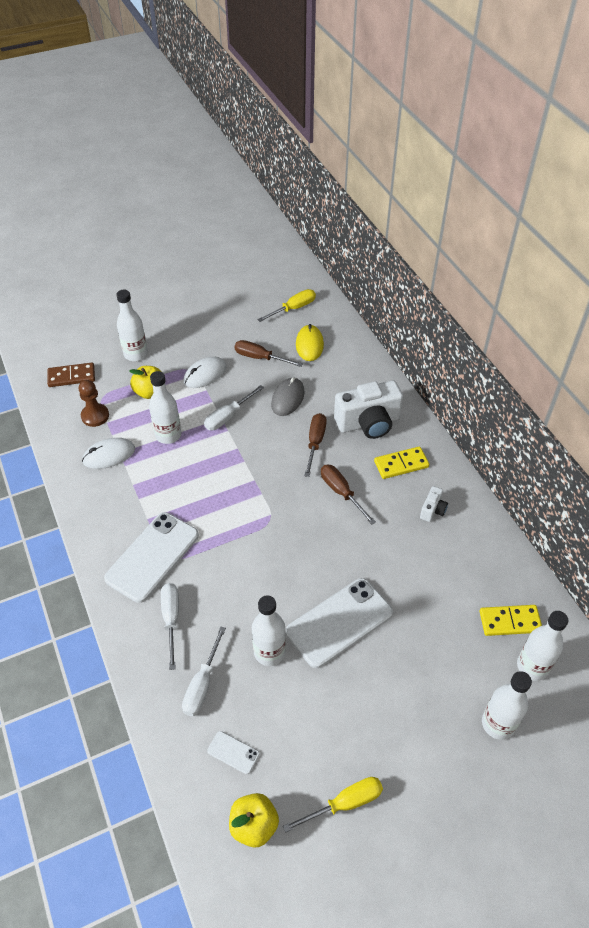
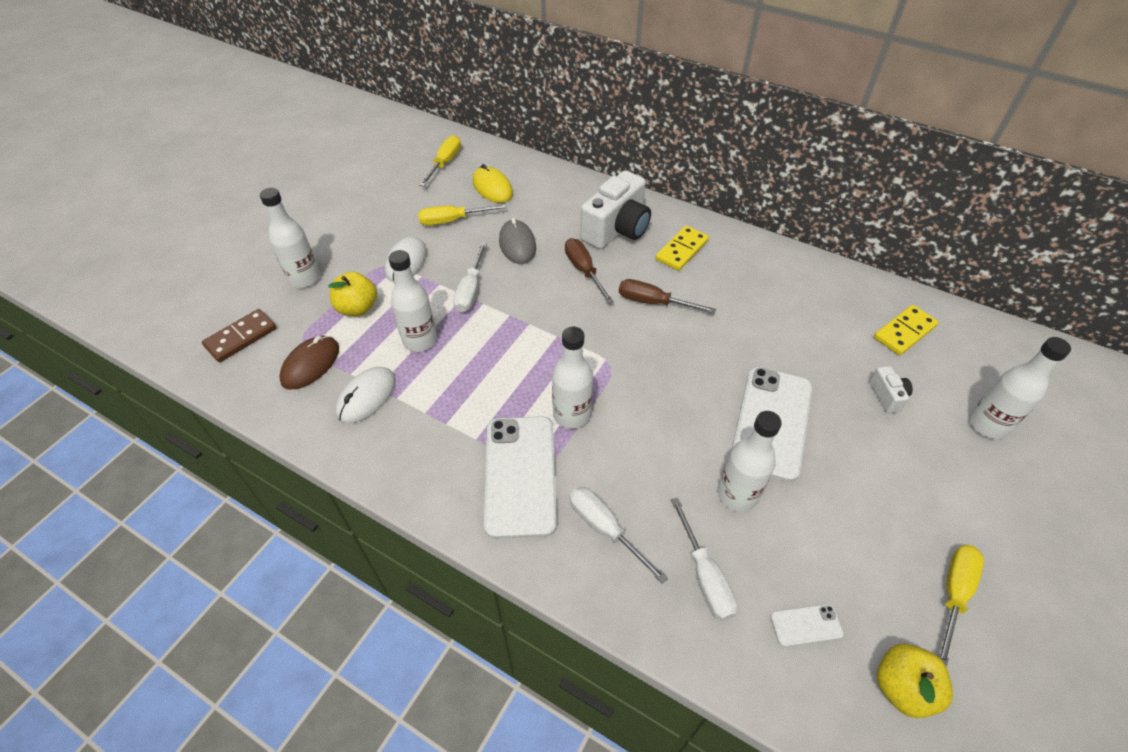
camera: 35 degrees left, 0 degrees up
(95, 416) = (310, 364): brown pawn -> brown mouse
(260, 358) = (452, 221): brown screwdriver -> yellow screwdriver
(432, 510) = (748, 274): white camera -> white camera (887, 396)
(532, 666) = (959, 358): white bottle -> white bottle (571, 414)

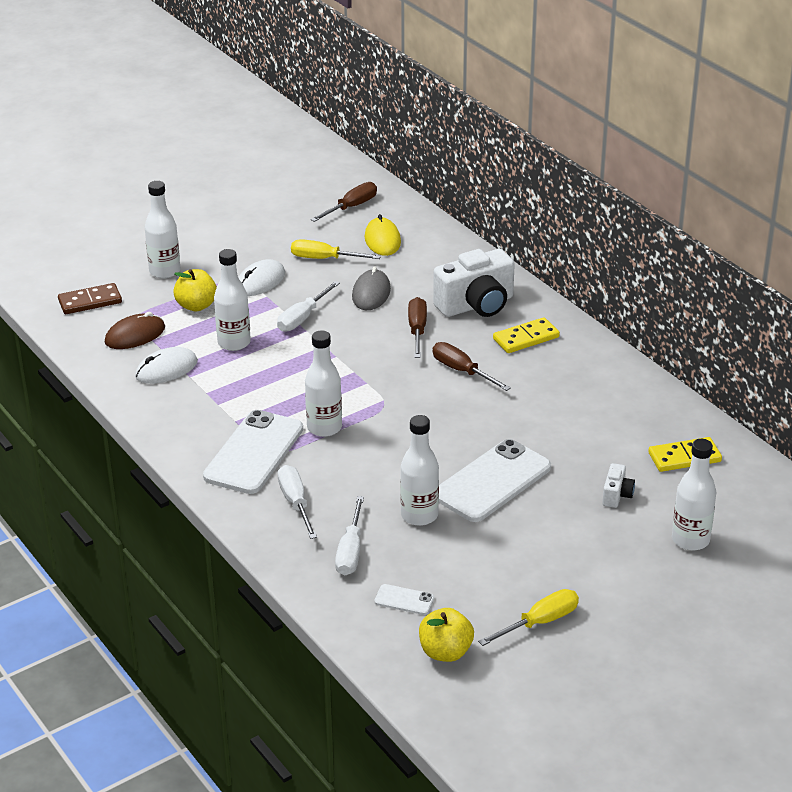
camera: 25 degrees right, 15 degrees down
(445, 163) = (351, 207): yellow screwdriver -> brown screwdriver

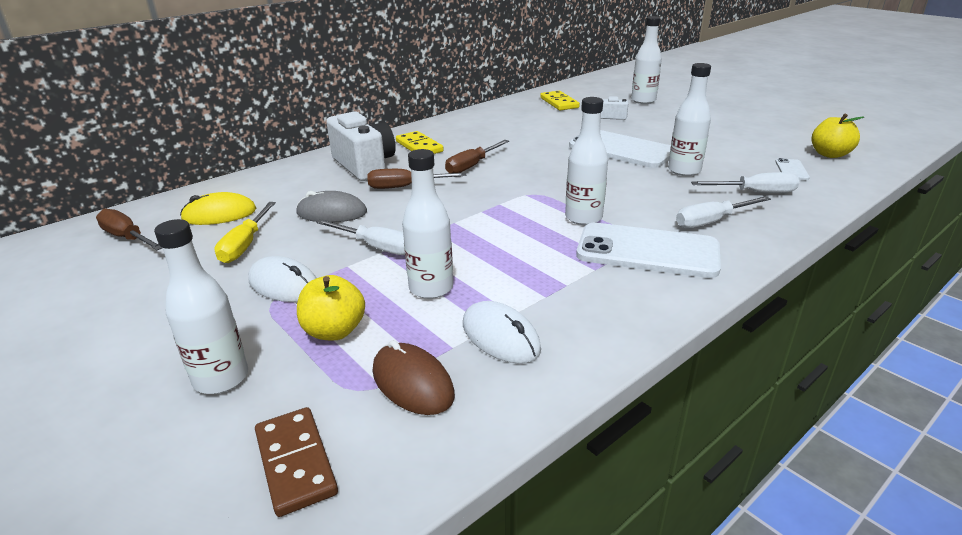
camera: 95 degrees left, 5 degrees down
(540, 622) = (764, 131): yellow screwdriver -> none

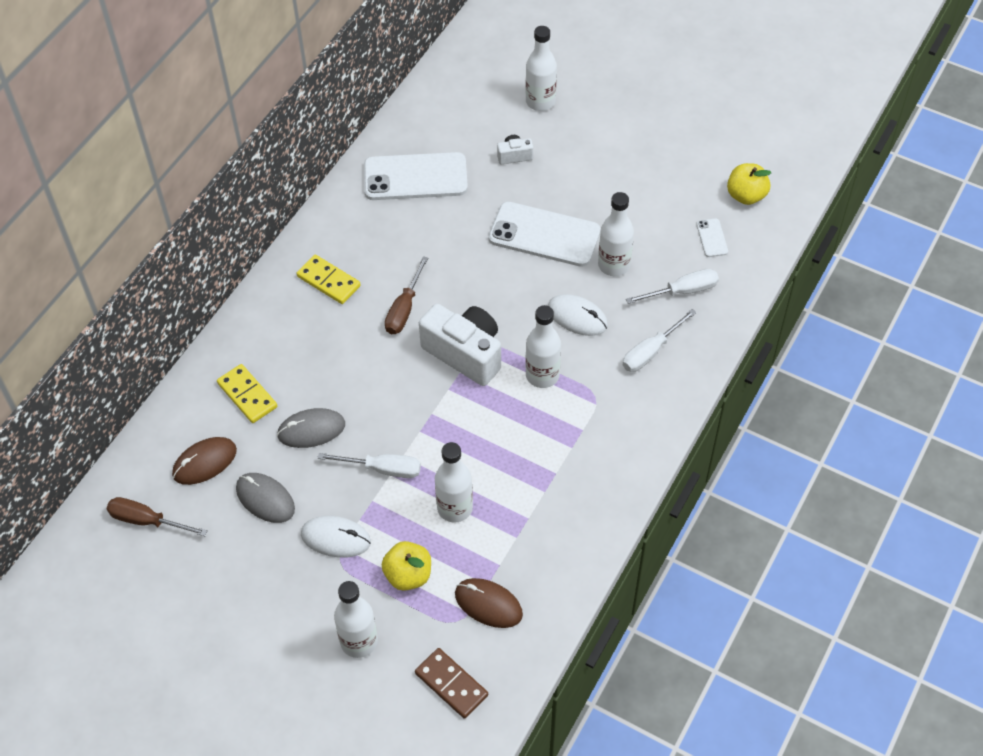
camera: 20 degrees left, 25 degrees up
(219, 214) = (205, 462): yellow mouse -> brown mouse
(245, 245) = (265, 499): yellow screwdriver -> grey mouse
(364, 166) = (291, 337): white camera -> white camera (465, 353)
(405, 187) = (356, 367): brown screwdriver -> none
(500, 336) = (528, 544): white mouse -> white mouse (577, 317)
(559, 103) = (443, 130): yellow domino -> yellow domino (247, 395)
(647, 251) = (606, 411): white phone -> white phone (415, 177)

